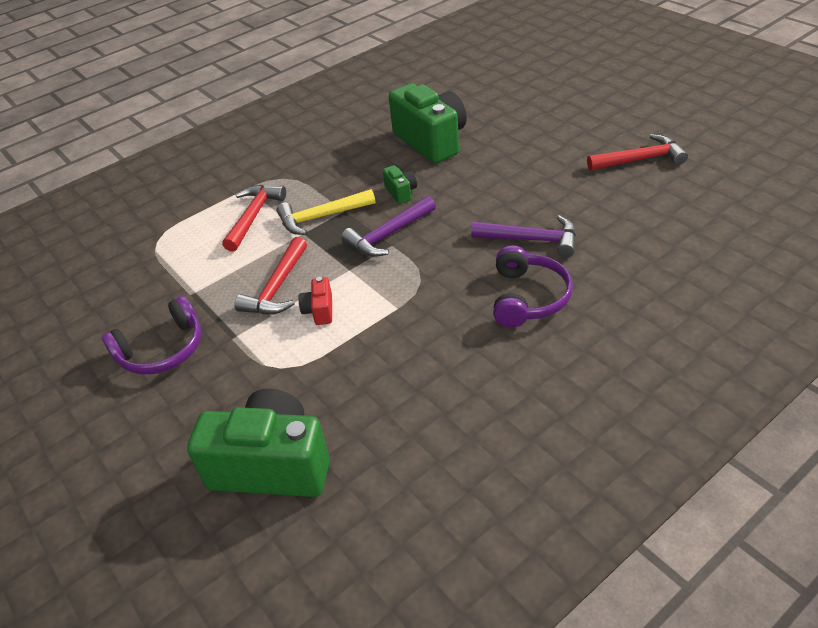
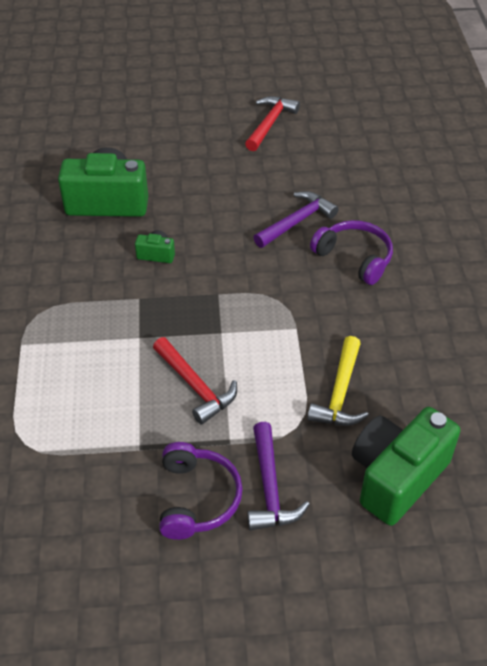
camera: 60 degrees left, 5 degrees up
(253, 217) = (74, 359): red hammer -> none
(319, 311) = (253, 373): red camera -> none
(321, 217) = (131, 316): yellow hammer -> yellow hammer (340, 392)
(388, 235) = (203, 289): purple hammer -> purple hammer (270, 487)

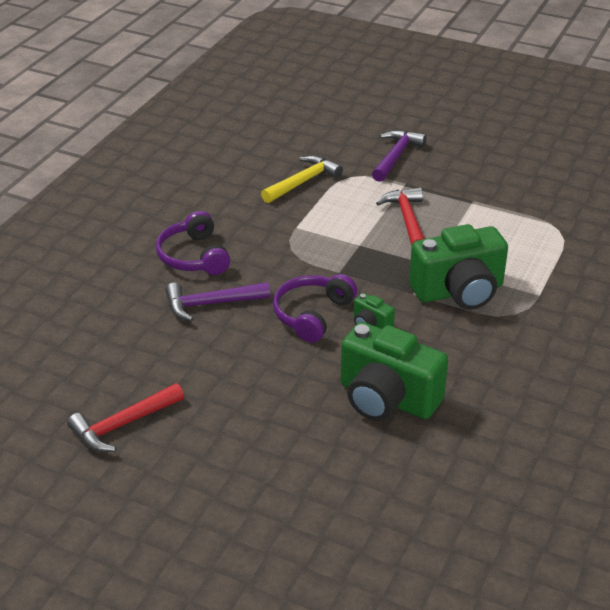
camera: 150 degrees left, 10 degrees down
(197, 498) = (448, 166): purple headphones -> purple headphones (312, 314)
(396, 477) = (310, 136): green camera -> green camera (459, 291)

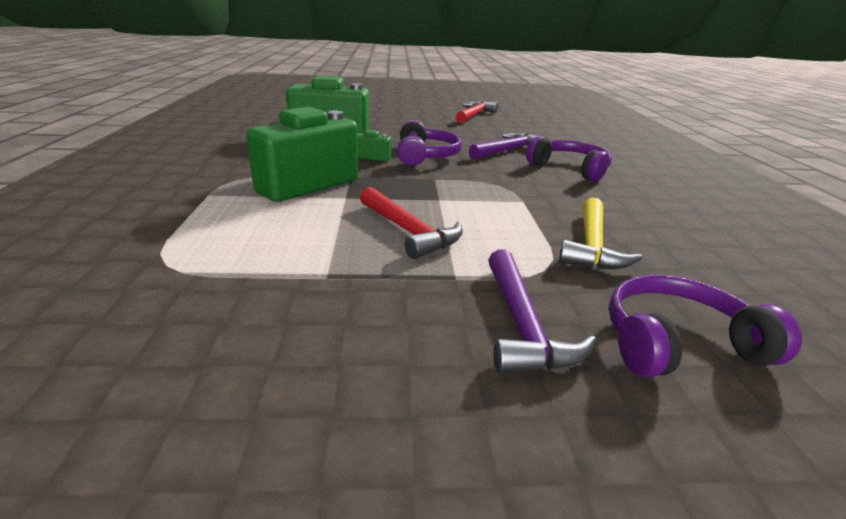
camera: 150 degrees right, 10 degrees down
(338, 135) = (678, 343): none -> purple headphones

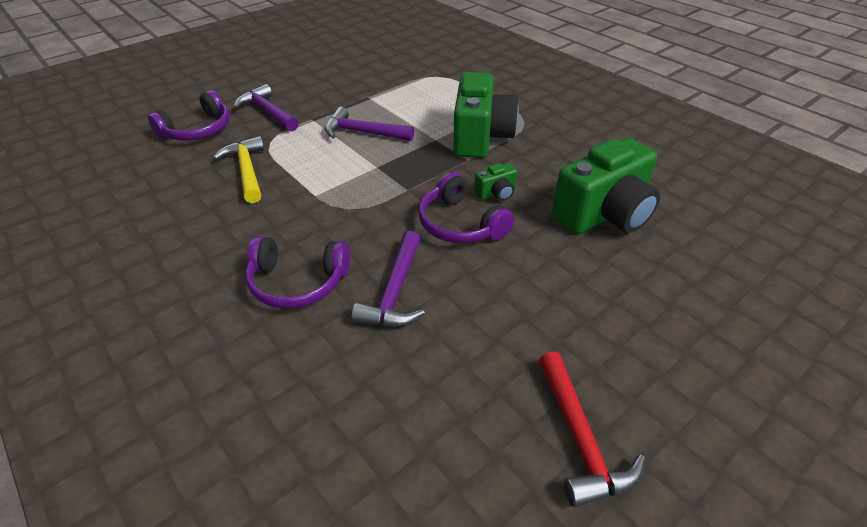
camera: 145 degrees right, 15 degrees up
(408, 231) = (363, 133): red hammer -> purple hammer

